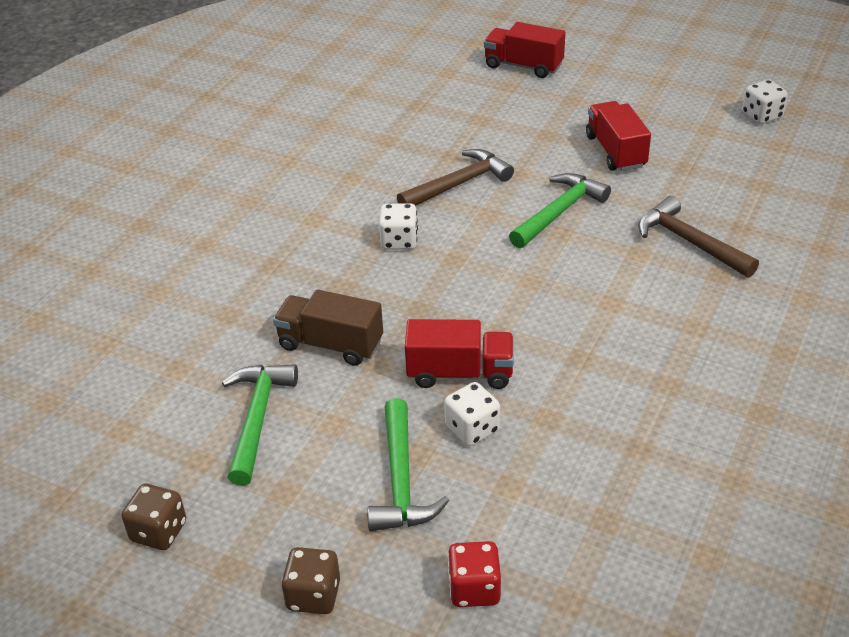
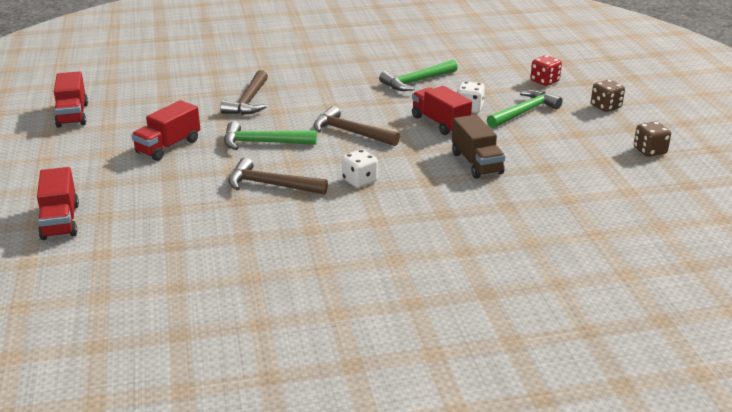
camera: 130 degrees left, 10 degrees down
(257, 418) = (555, 159): green hammer -> green hammer (416, 82)
(516, 285) = (350, 132): none -> brown hammer
(762, 116) = (72, 115): white dice -> red truck

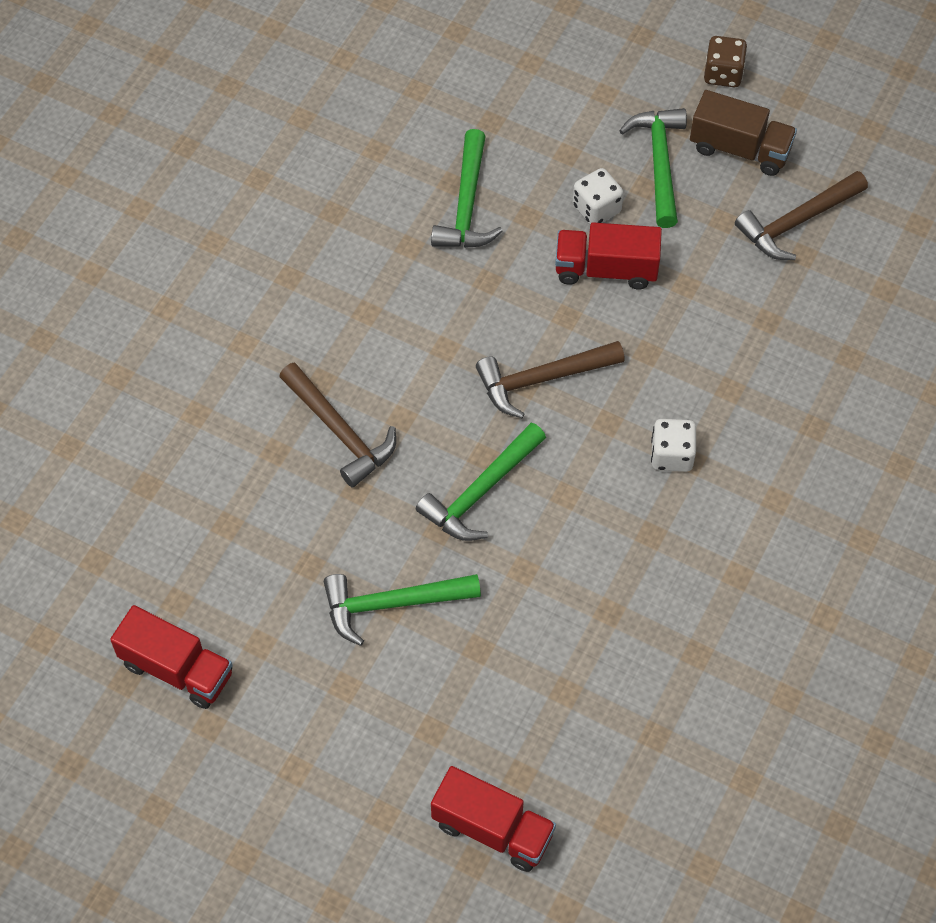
camera: 50 degrees left, 30 degrees up
(168, 146) = (392, 604): red truck -> green hammer
(270, 185) = (600, 552): brown hammer -> brown hammer (796, 222)
(476, 163) = (735, 311): brown truck -> brown truck (739, 149)
(544, 81) = (600, 73): red dice -> none
(649, 151) = (857, 128): brown dice -> none

